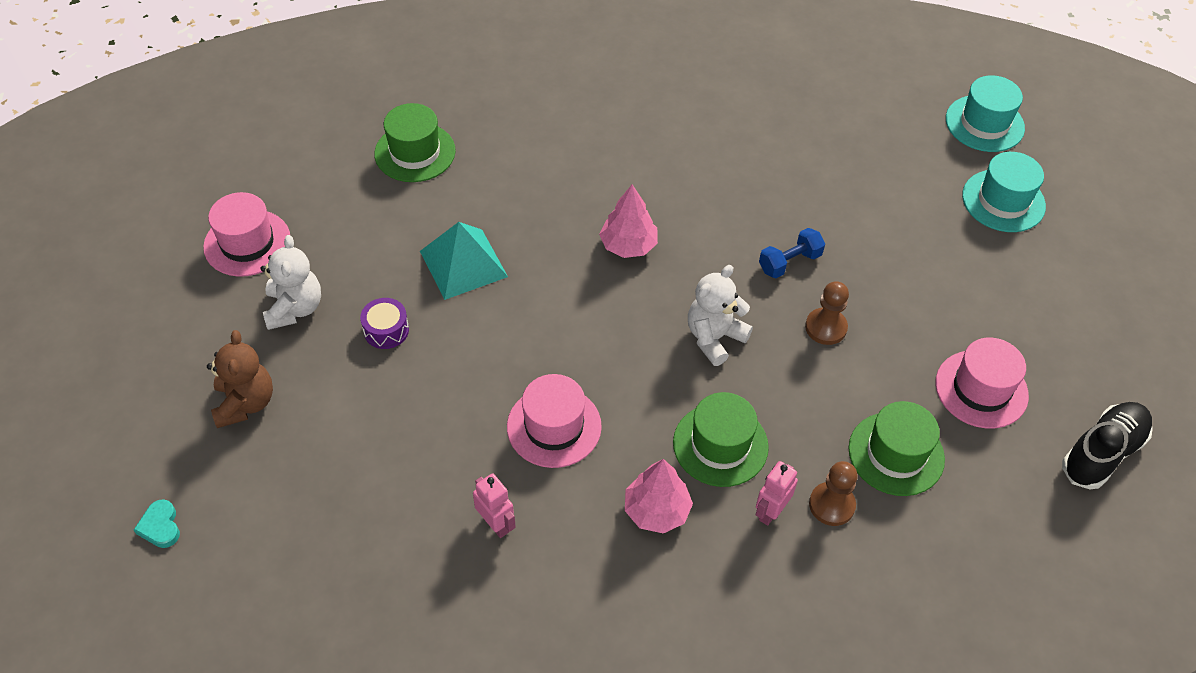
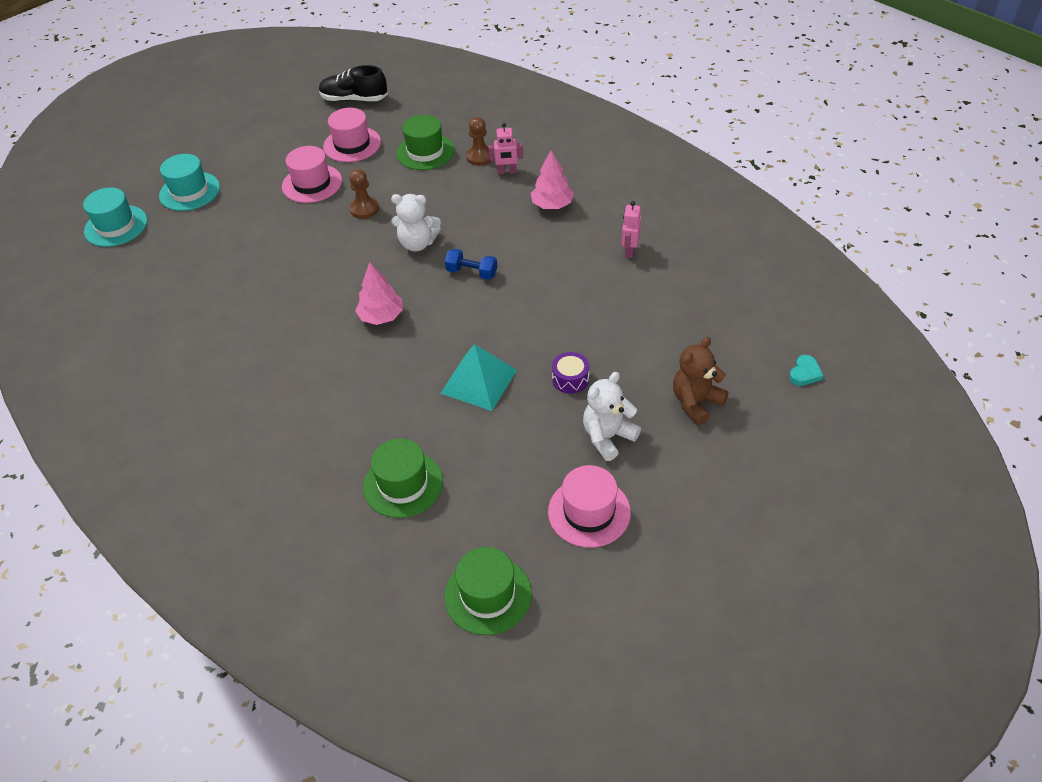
camera: 125 degrees left, 5 degrees down
(554, 426) = (548, 267): pink hat -> pink hat (312, 184)
(720, 445) = (487, 205): green hat -> green hat (488, 595)
(789, 262) = (326, 245): blue dumbbell -> blue dumbbell (472, 272)

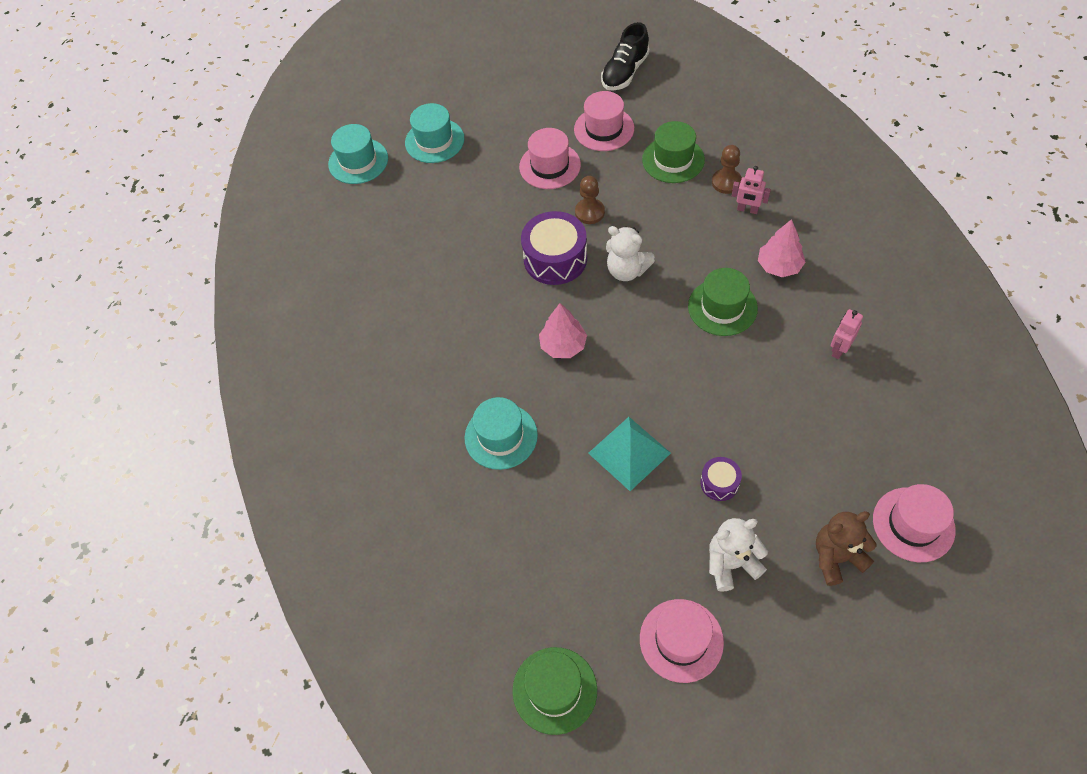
camera: 25 degrees right, 10 degrees up
(346, 252) = (555, 259): none -> purple drum
(350, 405) = (501, 436): none -> turquoise hat
(354, 99) = (625, 72): black shoe -> black shoe turned 90 degrees counterclockwise
(403, 484) = (519, 541): green hat -> green hat (722, 307)
(472, 272) = (667, 323): blue dumbbell -> none
(747, 358) = (913, 524): none -> pink hat
(805, 373) = (968, 565): turquoise heart -> none

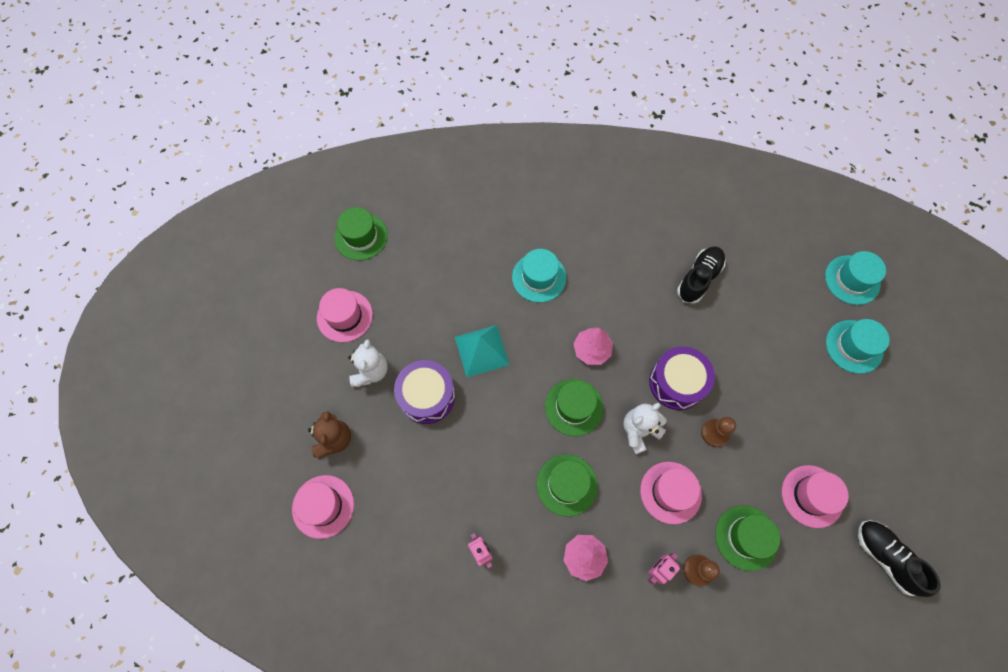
camera: 110 degrees right, 10 degrees up
(421, 282) = (699, 278): none -> black shoe
(550, 166) = (784, 426): pink hat -> pink hat (670, 492)
(638, 335) = (574, 407): none -> green hat
(719, 483) = (427, 396): purple drum -> purple drum, size x1.94

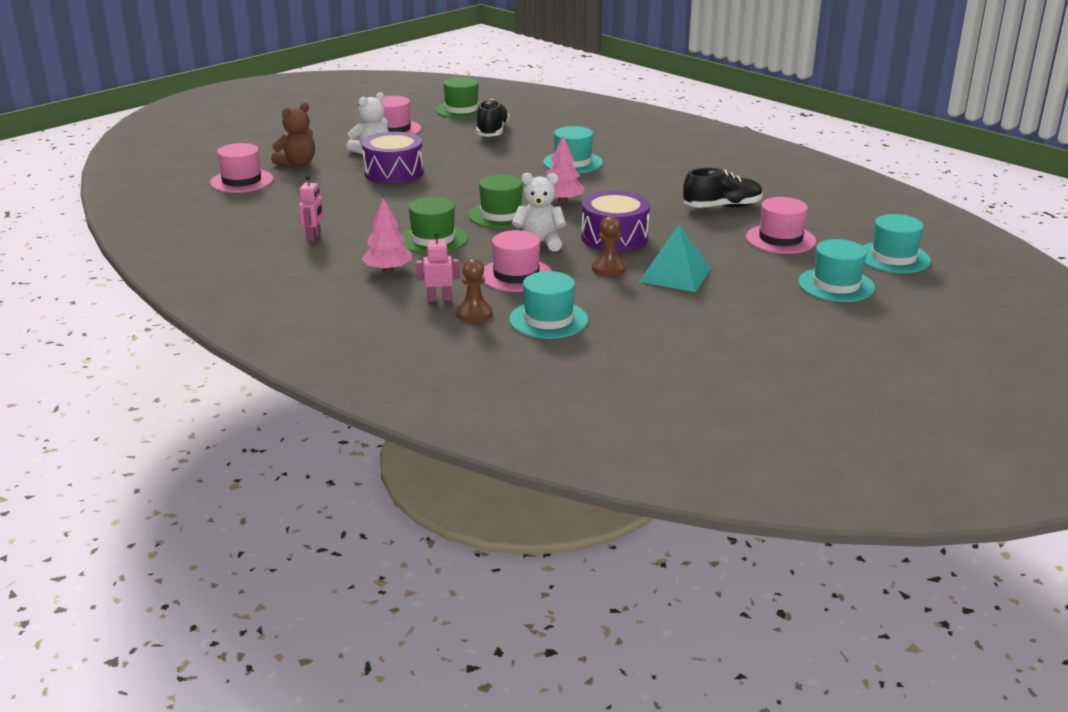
camera: 40 degrees right, 40 degrees down
(482, 350) = (470, 172): turquoise pyramid -> turquoise pyramid (675, 275)
(746, 537) = (548, 320): green hat -> turquoise hat
(812, 496) = (653, 329): pink hat -> pink hat (780, 239)
(885, 557) = (678, 386): black shoe -> black shoe (492, 131)

